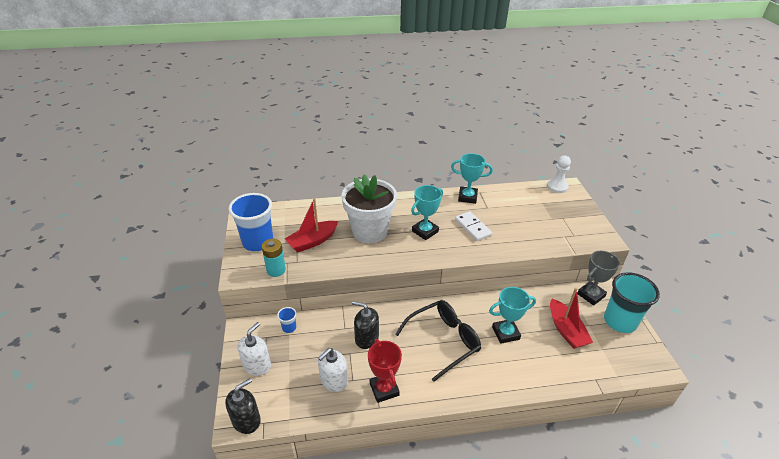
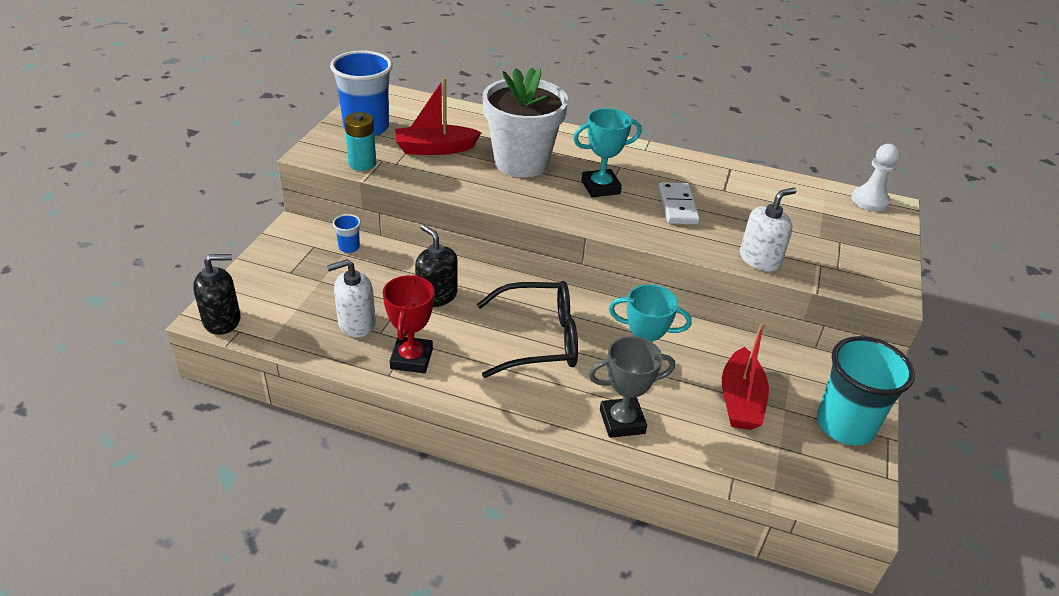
camera: 25 degrees right, 0 degrees up
(257, 365) = (279, 271): white soap dispenser -> white soap dispenser (759, 259)
(467, 197) = (704, 168): turquoise trophy -> none
(591, 295) = (825, 374): grey trophy -> grey trophy (622, 421)

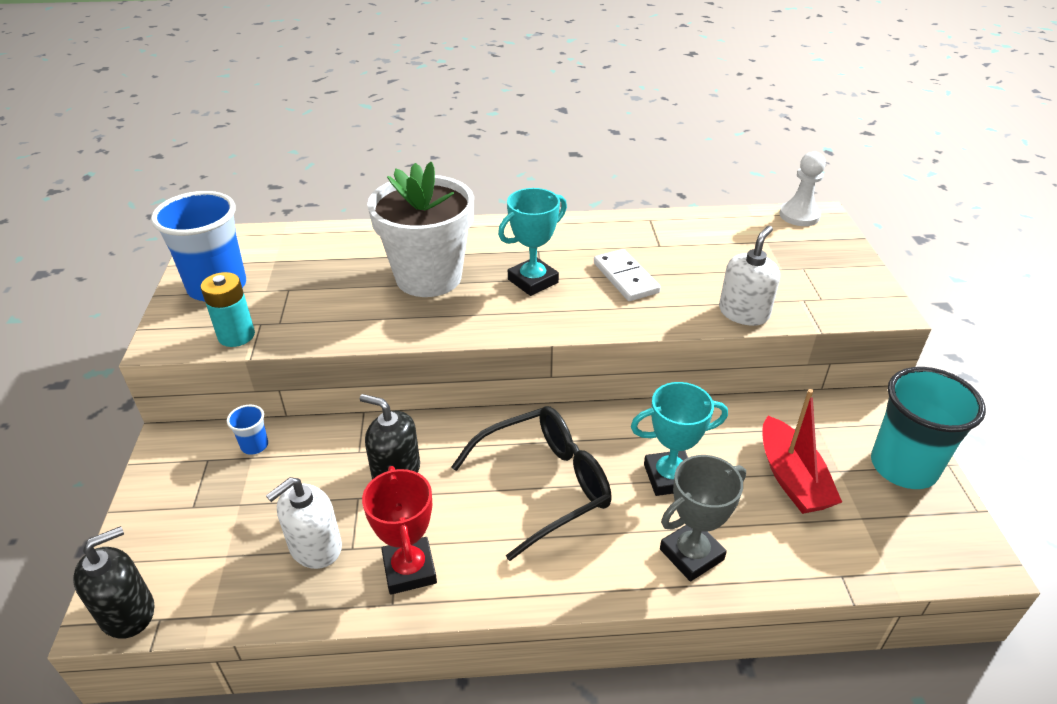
camera: 20 degrees left, 0 degrees up
(435, 149) = (318, 290): red boat -> none

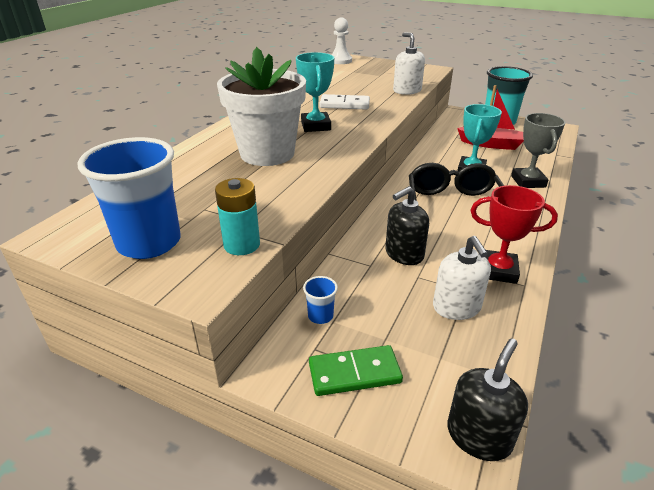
camera: 60 degrees left, 5 degrees down
(128, 612) = (478, 436): black soap dispenser -> black soap dispenser turned 45 degrees clockwise
(183, 498) = (354, 373): none -> green domino

